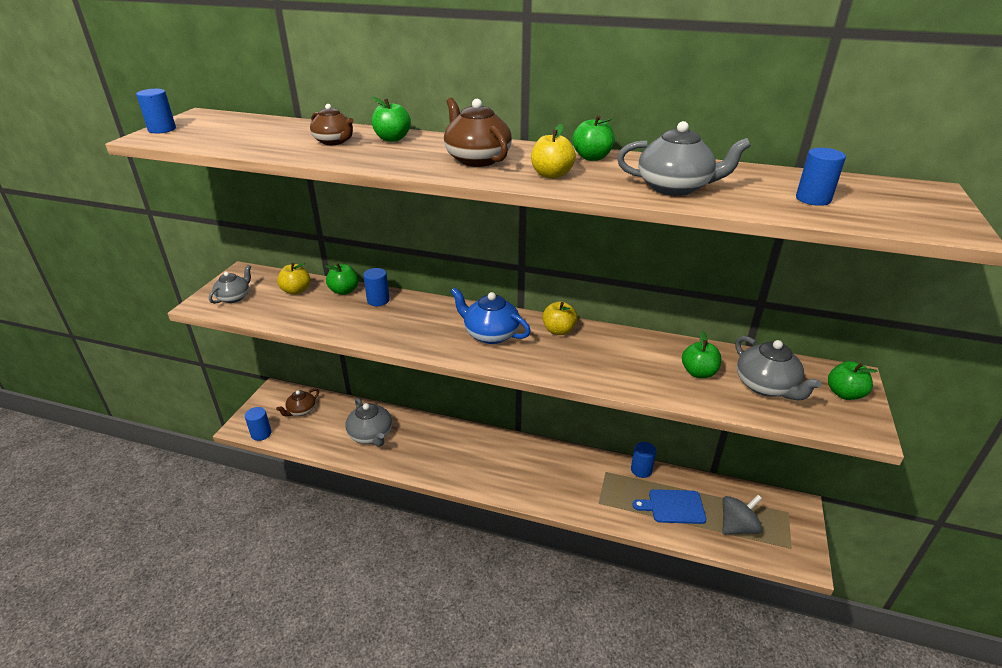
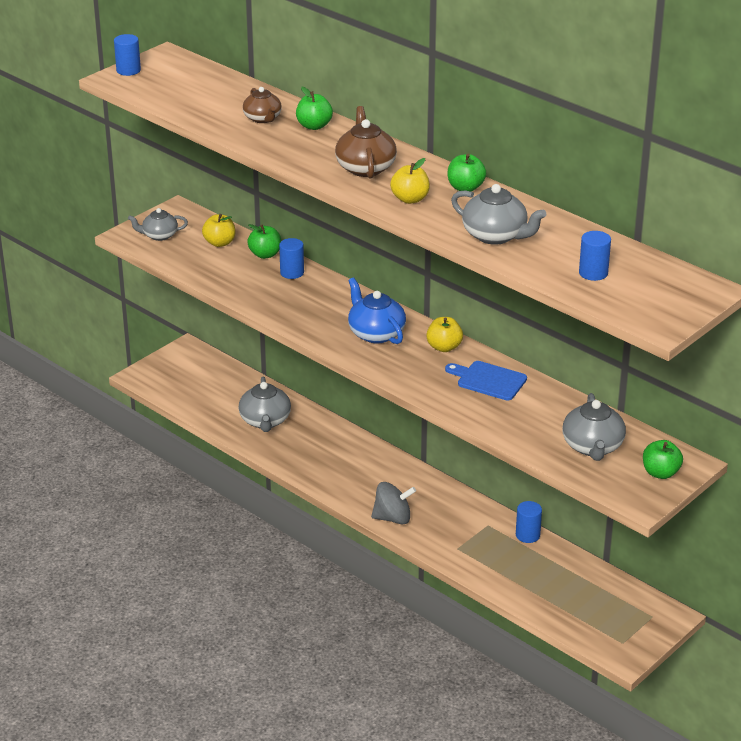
camera: 25 degrees right, 0 degrees up
(234, 297) = (159, 235): grey teapot -> grey teapot turned 150 degrees counterclockwise
(261, 434) = (156, 388): blue cylinder -> none
(301, 411) = (206, 377): brown teapot -> none
(673, 507) = (532, 575): blue cutting board -> blue cutting board (488, 380)
(698, 373) = (541, 419): green apple -> none
(737, 526) = (584, 610): grey spinning top -> grey spinning top (393, 518)

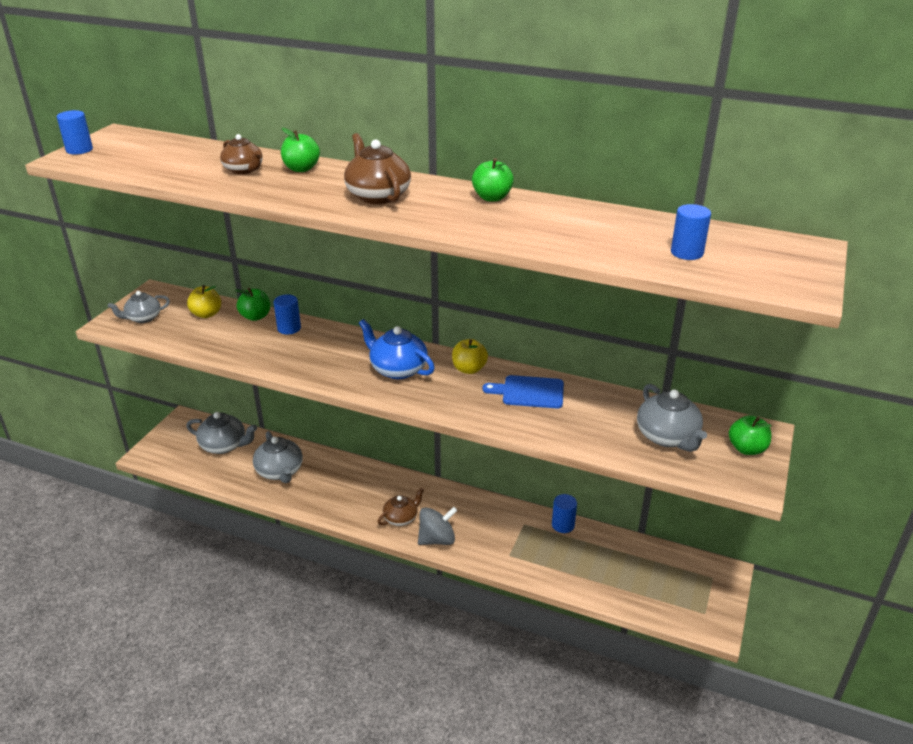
camera: 20 degrees left, 0 degrees up
(366, 491) = (401, 518): none -> brown teapot
(410, 199) = (444, 216): yellow apple -> none
(495, 235) = (558, 235): grey teapot -> grey teapot (224, 445)

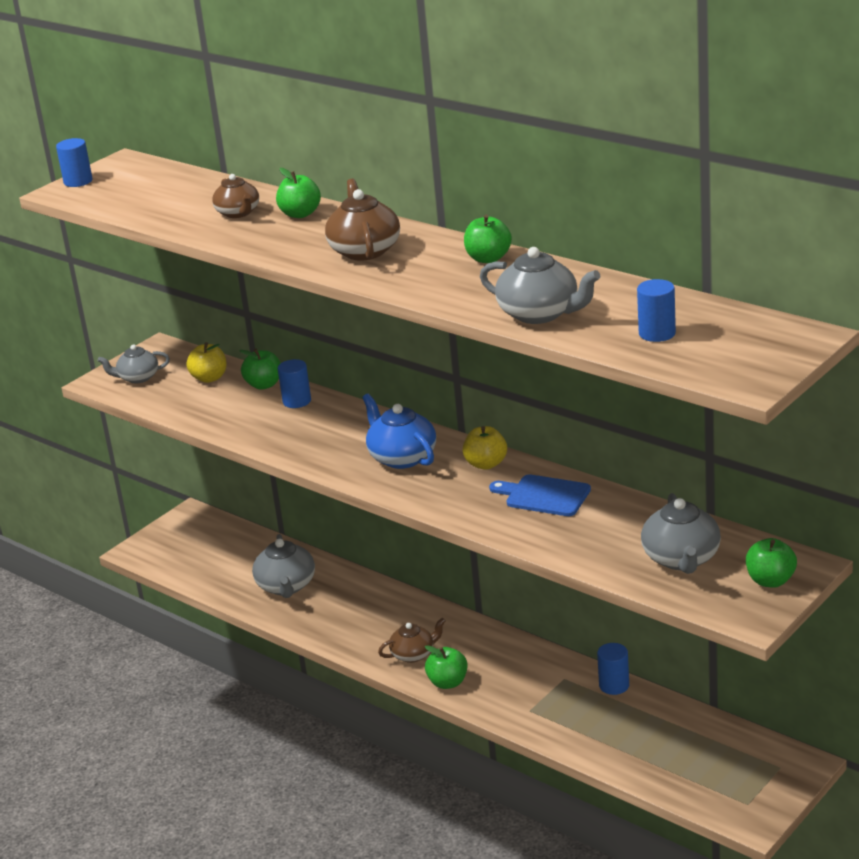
camera: 20 degrees right, 5 degrees down
(224, 445) = (230, 550): grey teapot -> grey teapot (540, 314)
(437, 539) = (448, 682): grey spinning top -> green apple

